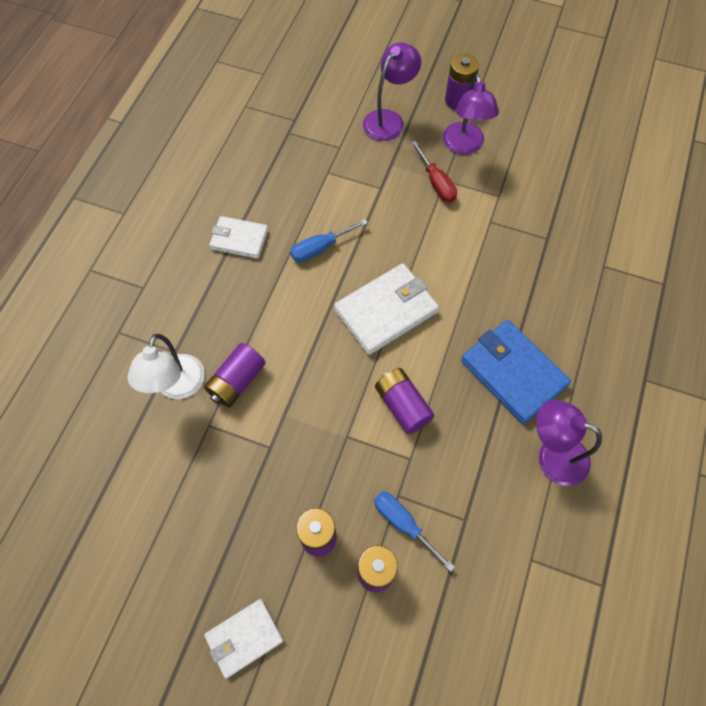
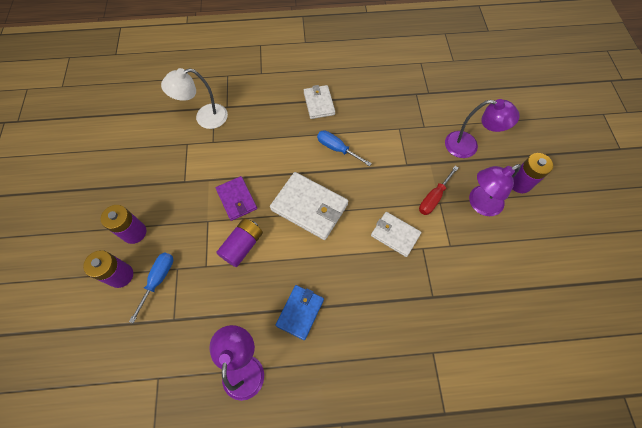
camera: 65 degrees right, 0 degrees up
(237, 381) = (221, 145): purple battery -> none
(244, 637) = (64, 218): white wallet -> white wallet (395, 234)
(333, 390) = (237, 199): none -> purple wallet
(513, 372) = (300, 312): blue wallet -> blue wallet, size x0.62

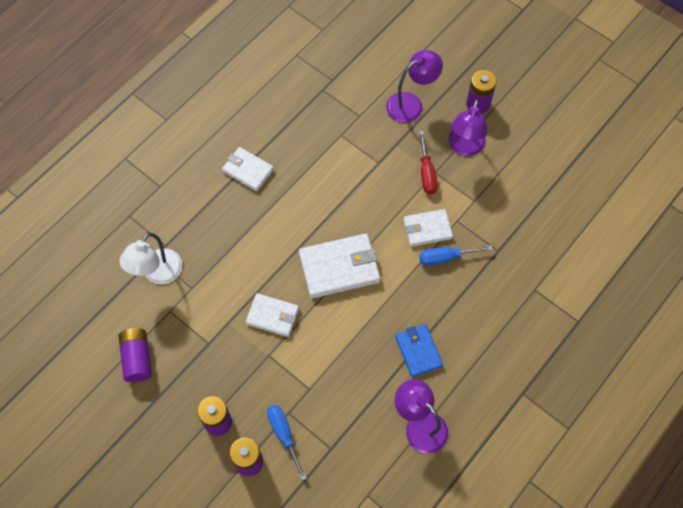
camera: 45 degrees left, 0 degrees up
(237, 199) = (272, 316): purple wallet -> white wallet
(242, 246) = (320, 347): purple battery -> purple battery (137, 359)
(337, 149) = (309, 198): blue screwdriver -> blue screwdriver (446, 257)

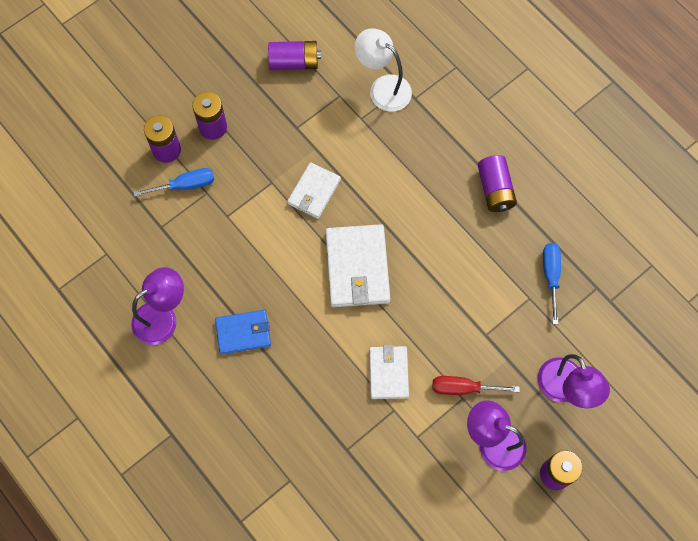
camera: 100 degrees right, 5 degrees up
(248, 170) = (495, 189): white wallet -> purple battery
(446, 257) = (348, 386): blue screwdriver -> blue screwdriver (550, 276)

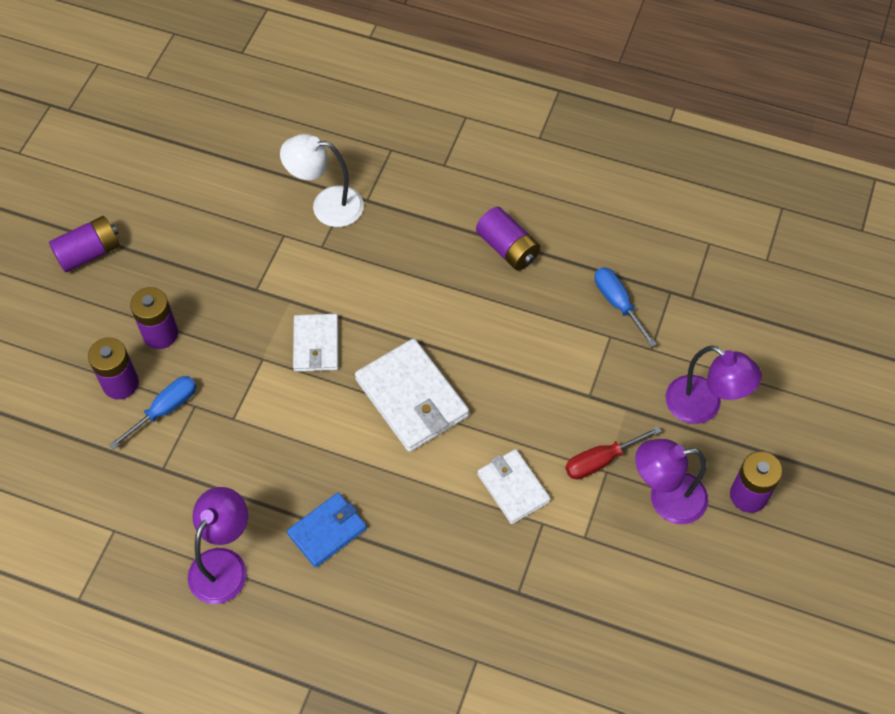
camera: 30 degrees left, 10 degrees down
(294, 62) = (213, 225): purple battery -> purple battery (89, 253)

